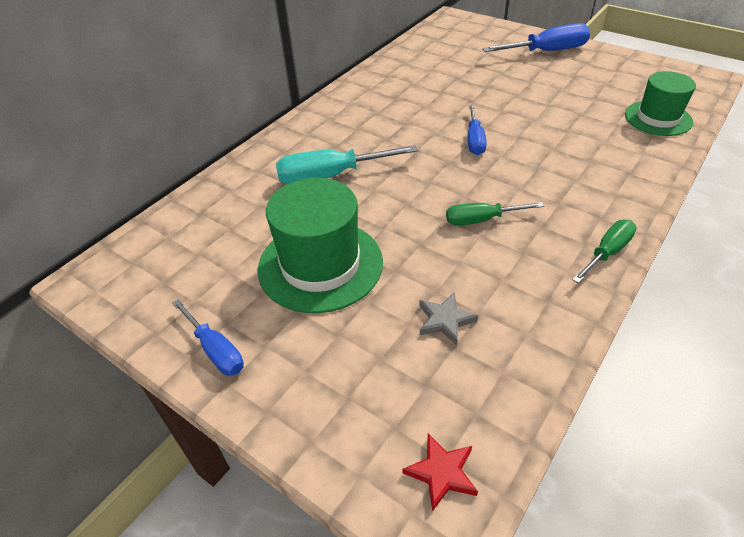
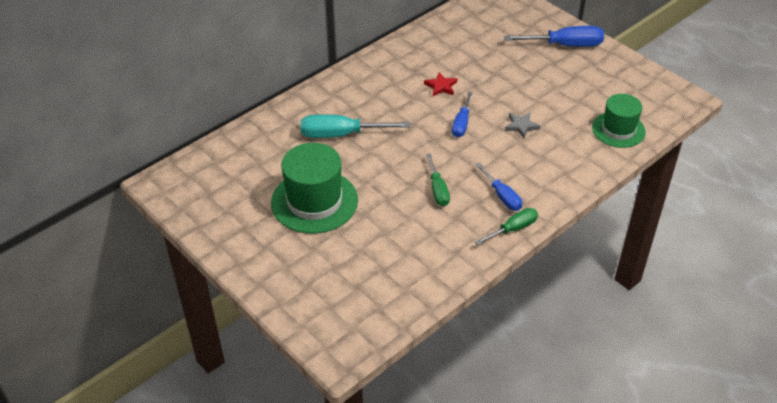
camera: 10 degrees right, 0 degrees up
(215, 349) = (235, 243): blue screwdriver -> blue screwdriver (502, 196)
(441, 472) = (348, 333): red star -> red star (441, 86)
(445, 320) = (383, 253): grey star -> grey star (521, 126)
(482, 220) = (437, 189): green screwdriver -> green screwdriver turned 105 degrees counterclockwise

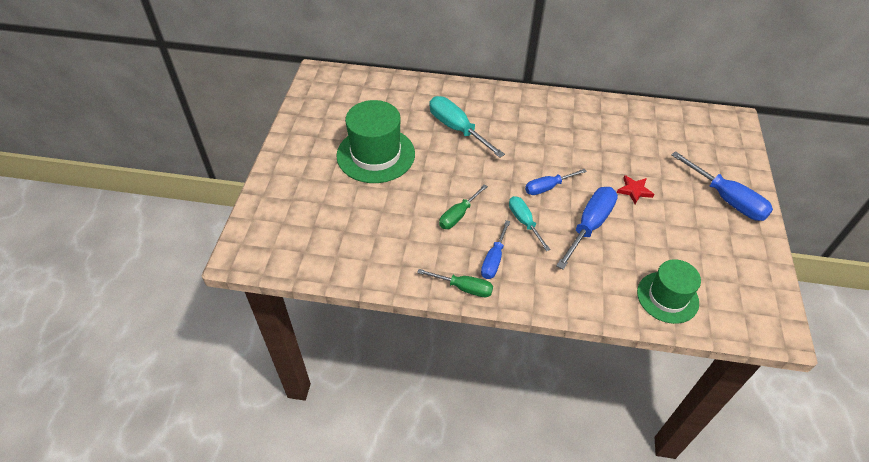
camera: 50 degrees right, 5 degrees up
(441, 86) = (574, 152): red star -> red star (634, 190)
(483, 157) = (524, 222): none -> turquoise screwdriver
(521, 126) = (589, 226): grey star -> blue screwdriver

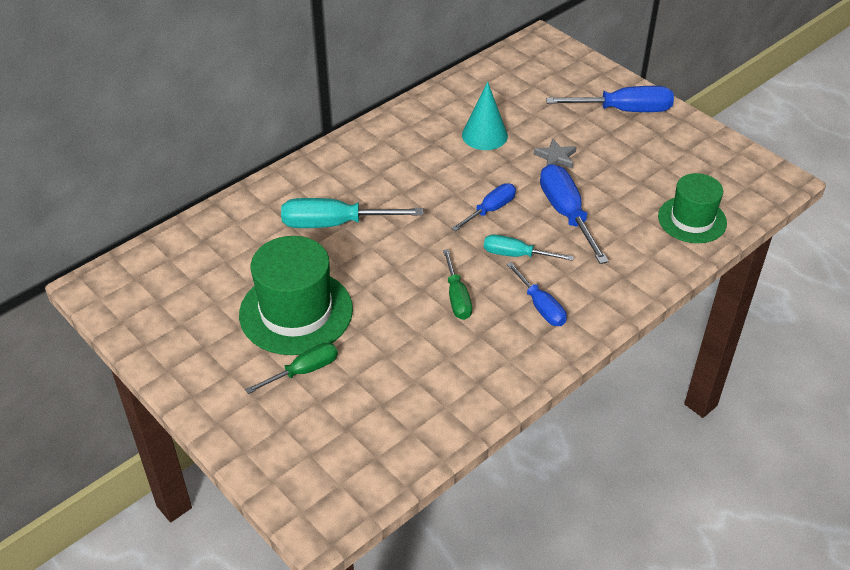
camera: 50 degrees left, 5 degrees down
(463, 288) = (553, 351): green screwdriver -> green screwdriver (303, 371)
(548, 187) = (490, 210): blue screwdriver -> blue screwdriver turned 150 degrees counterclockwise
(609, 146) = (484, 135): none -> turquoise cone
(634, 190) = (555, 157): red star -> grey star

